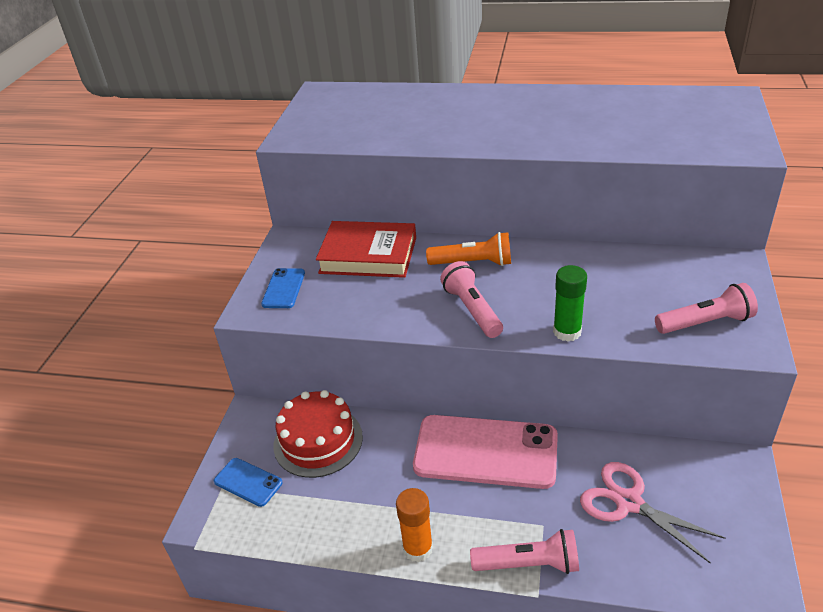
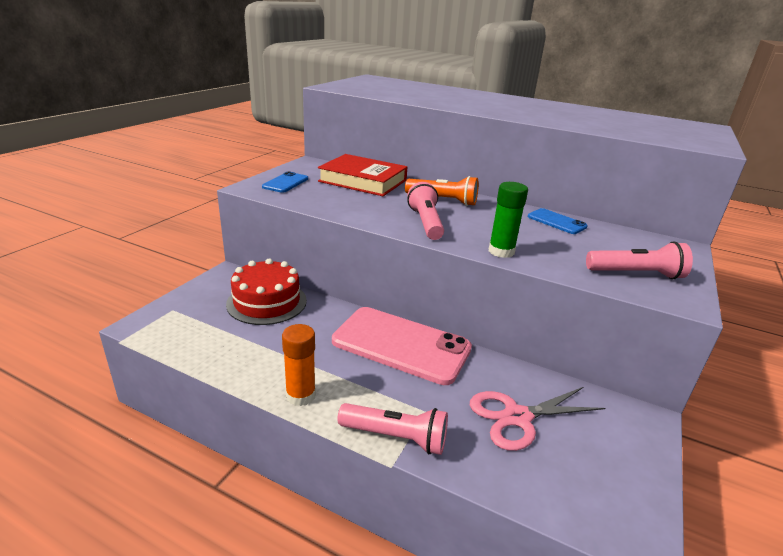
camera: 10 degrees right, 10 degrees down
(248, 482) = (193, 312): blue phone -> blue phone (556, 222)
(628, 502) = (517, 417): pink scissors -> pink scissors turned 75 degrees counterclockwise

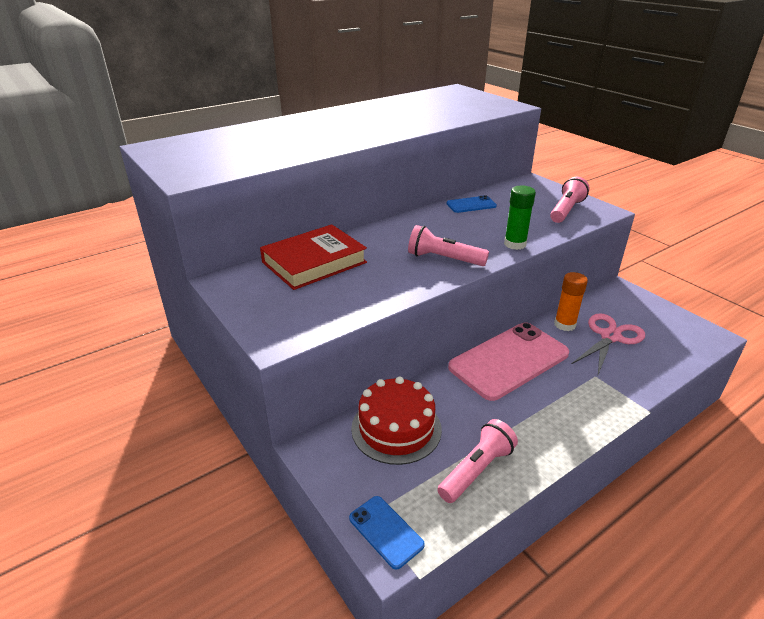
camera: 60 degrees left, 5 degrees up
(285, 183) = (280, 312): blue phone -> blue phone (386, 531)
(300, 395) = (560, 439): orange glue stick -> orange glue stick (564, 324)
(396, 437) = (621, 400): pink flashlight -> pink flashlight (477, 470)
(443, 200) = (398, 236): orange flashlight -> none
(517, 417) = (610, 337): pink scissors -> pink scissors turned 150 degrees counterclockwise

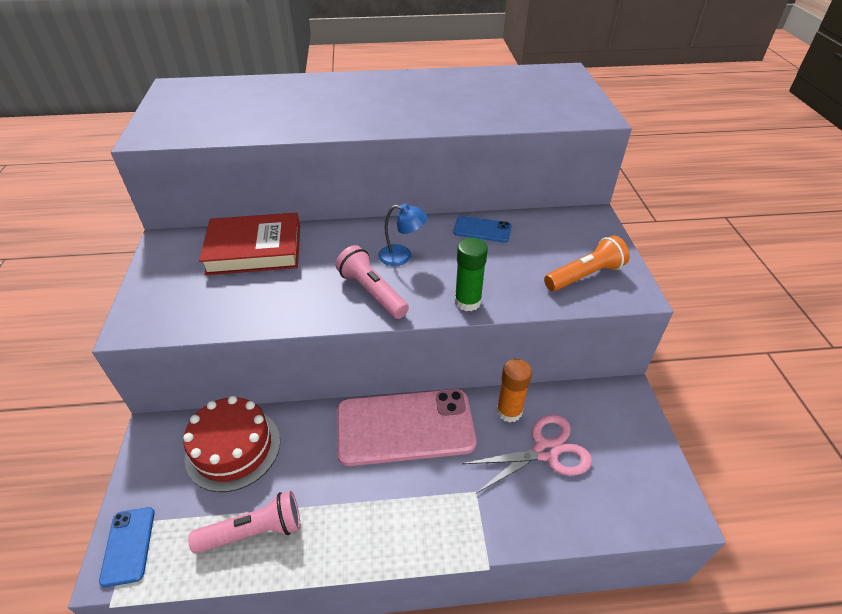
camera: 30 degrees right, 10 degrees up
(436, 234) = (402, 256): none -> blue lamp
(566, 210) = (585, 275): pink flashlight -> orange flashlight

